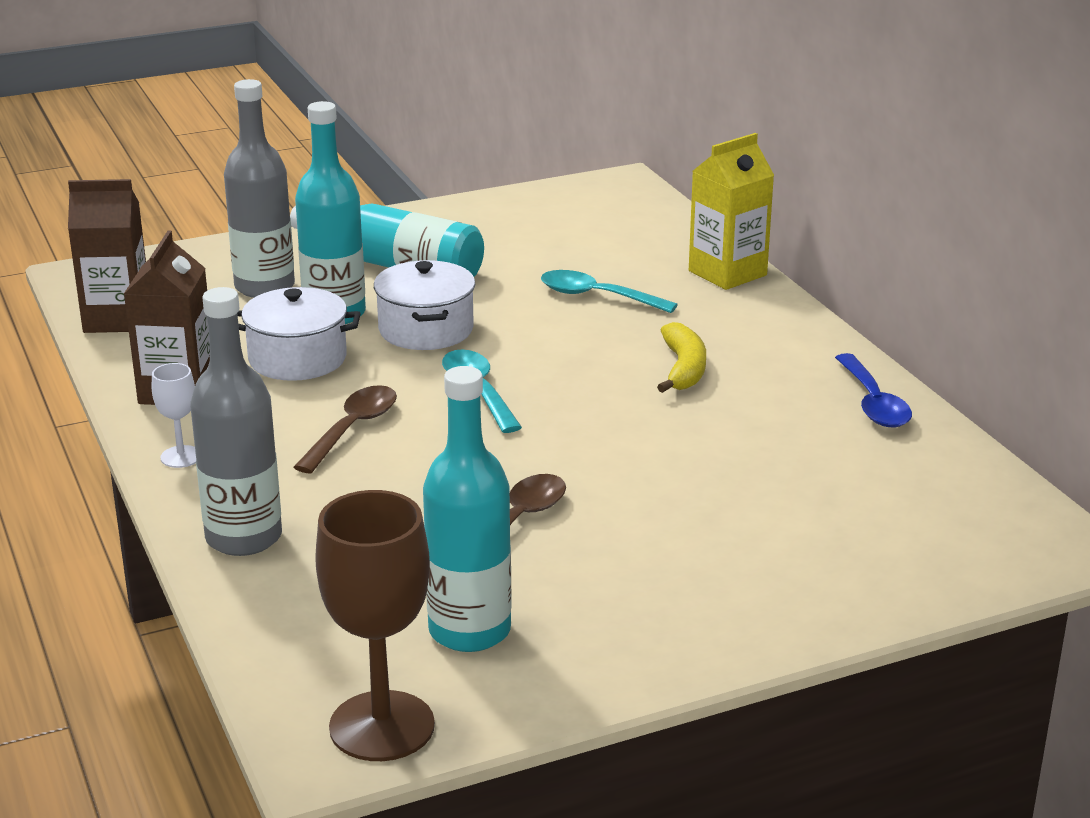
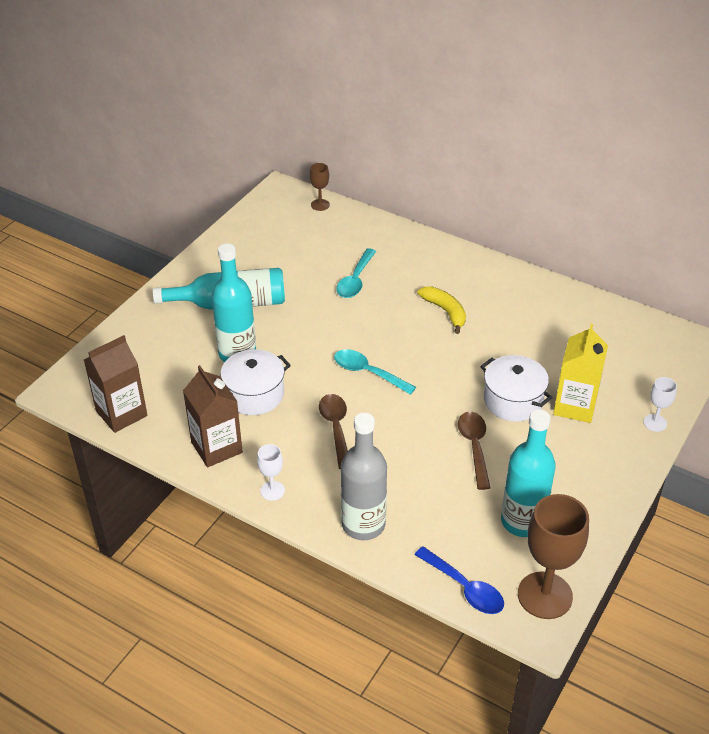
camera: 35 degrees left, 15 degrees up
(264, 287) = (177, 351): grey bottle -> none
(426, 330) = (297, 343): white pot -> white pot (513, 400)
(597, 296) = (355, 280): turquoise spoon -> turquoise spoon turned 60 degrees counterclockwise
(656, 210) = (320, 205): none -> brown goblet
(727, 273) = (399, 236): yellow carton -> yellow carton (575, 406)
(853, 610) = (655, 423): none -> white goblet
(873, 403) = (546, 294): blue spoon -> blue spoon (464, 588)

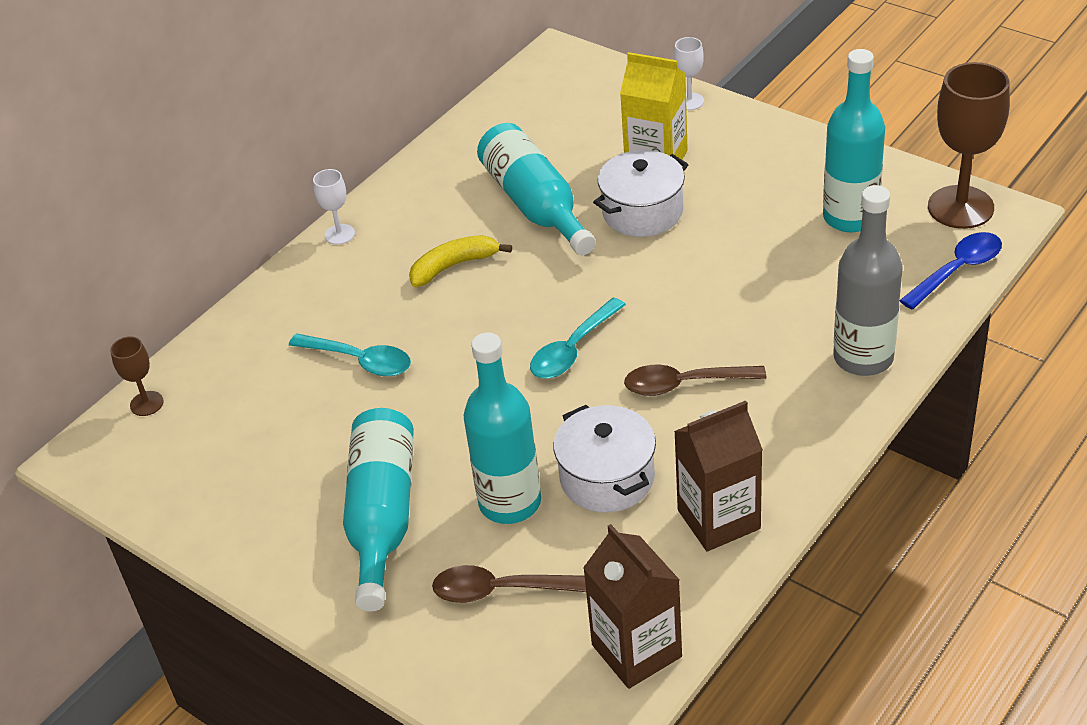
camera: 80 degrees left, 0 degrees up
(272, 491) = (805, 452): white goblet -> white goblet (339, 234)
(474, 447) = (725, 250): brown spoon -> brown spoon (499, 590)
(514, 345) = (535, 205): none -> turquoise bottle

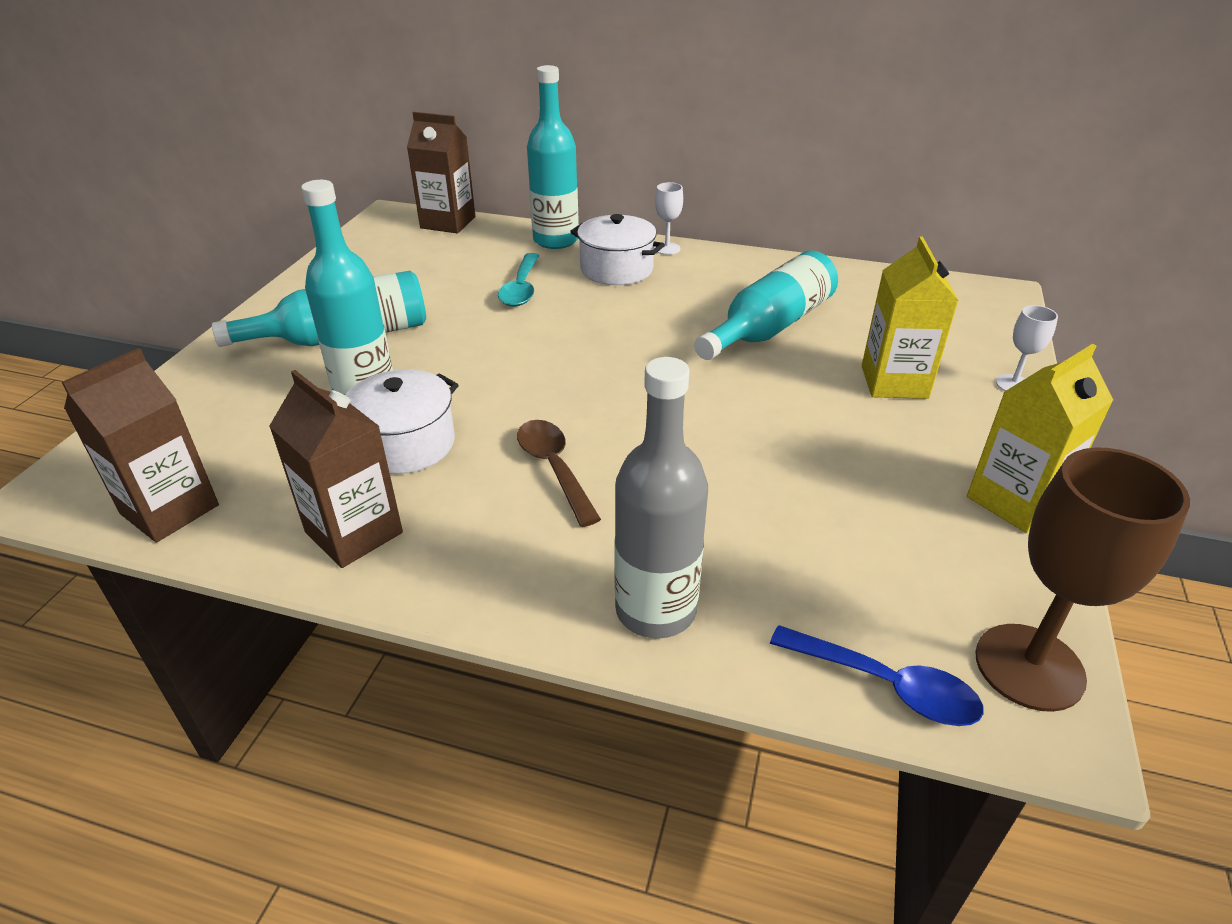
camera: 65 degrees right, 5 degrees down
(146, 403) = (448, 222): brown goblet -> brown carton
(454, 266) = (659, 304): yellow banana -> none
(499, 590) = (256, 412): brown spoon -> none
(572, 349) = (578, 388): turquoise spoon -> none
(642, 212) = (805, 389): white pot -> white pot (616, 269)
(819, 155) = (1014, 501): none -> yellow carton
(850, 217) = (916, 550): turquoise bottle -> turquoise bottle (555, 240)

